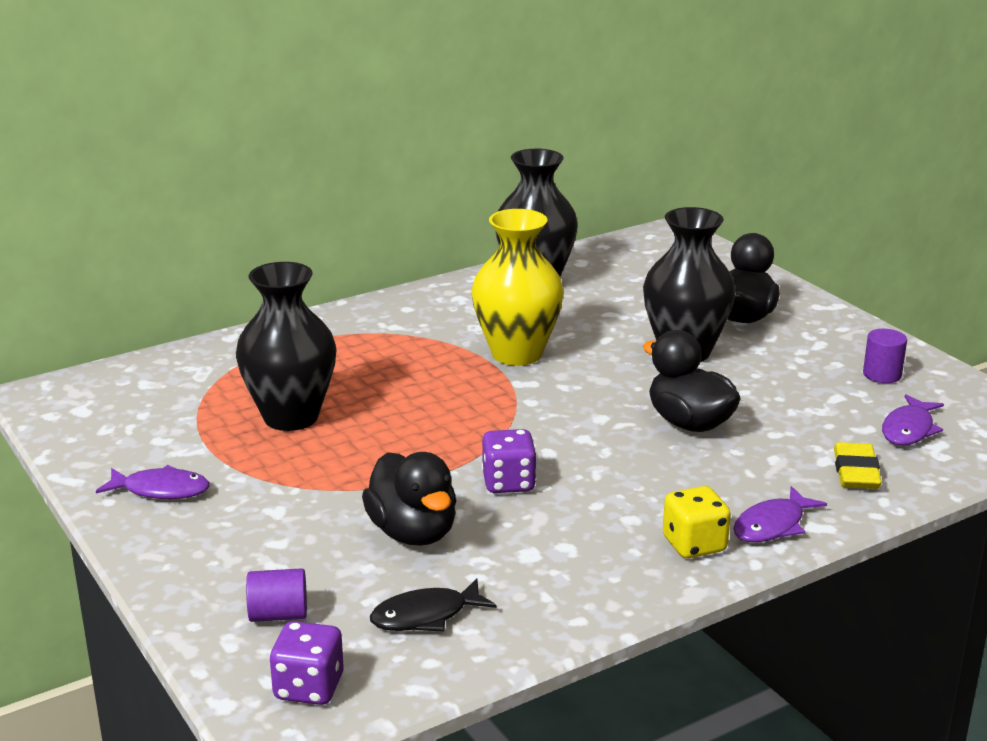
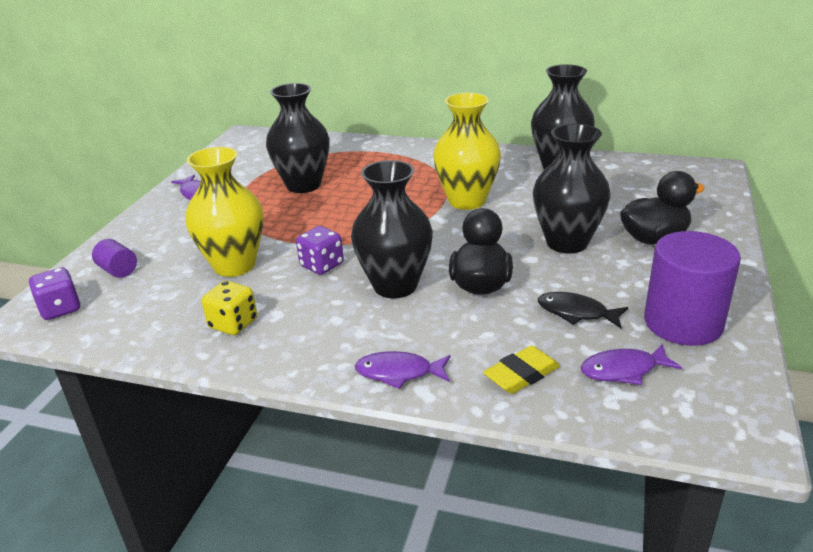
camera: 50 degrees right, 5 degrees up
(413, 533) = (234, 265): black duck -> yellow vase
(426, 616) = (157, 307): black fish -> black fish (576, 313)
(619, 463) = (395, 286): none -> black vase
(694, 545) = (335, 354): yellow dice -> yellow dice (233, 324)
(882, 374) = (683, 323): purple cylinder -> purple cylinder, size x2.13

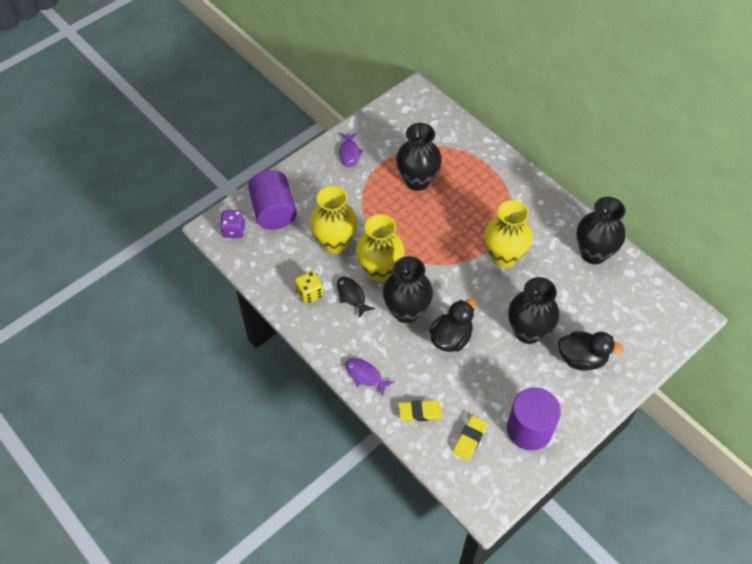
camera: 30 degrees right, 25 degrees up
(118, 270) = (274, 211): purple cylinder -> purple cylinder, size x2.13
(322, 265) = (380, 270): purple dice -> yellow vase
(576, 313) = (482, 389): black fish -> black fish (352, 296)
(623, 370) = (469, 439): purple fish -> yellow eraser

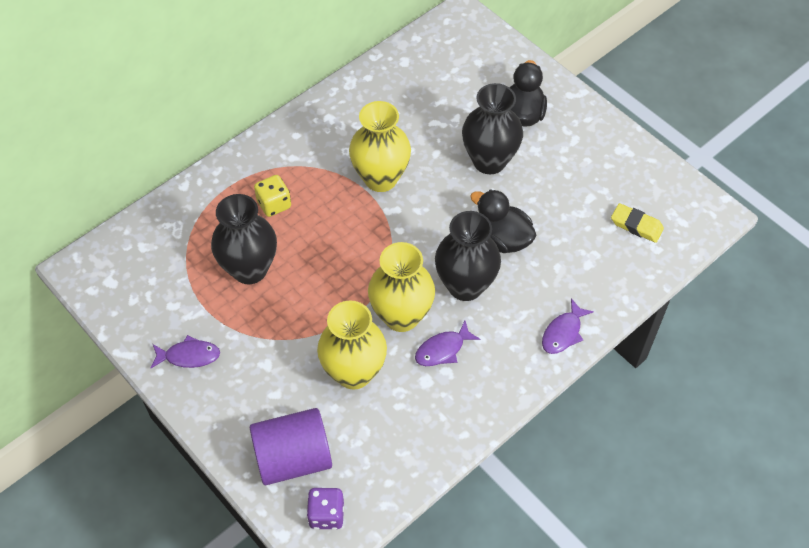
camera: 90 degrees left, 0 degrees up
(309, 293) = (439, 402): yellow dice -> yellow dice (274, 204)
(352, 296) = (443, 349): black fish -> purple fish
(420, 412) = (607, 274): yellow eraser -> none
(529, 429) = (616, 169): purple cylinder -> none
(593, 253) = (377, 90): black vase -> none

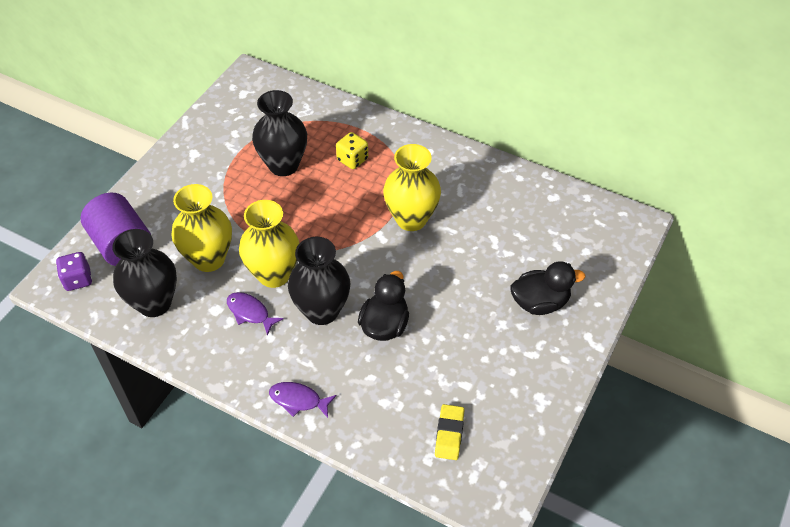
camera: 70 degrees right, 5 degrees down
(189, 356) = (193, 156): purple fish -> none
(489, 161) = (469, 291): black vase -> black vase (154, 303)

